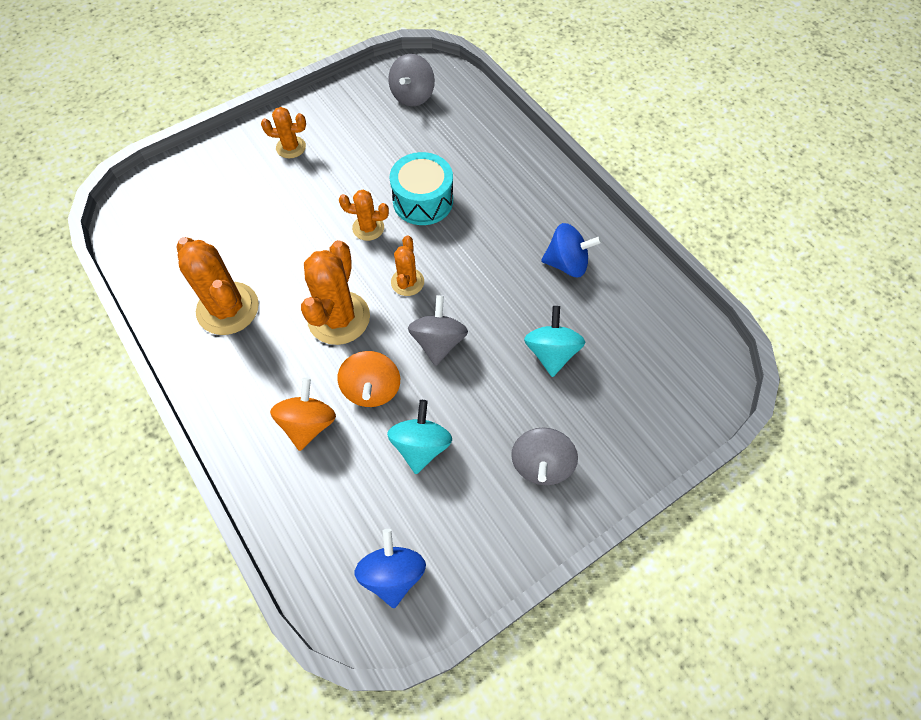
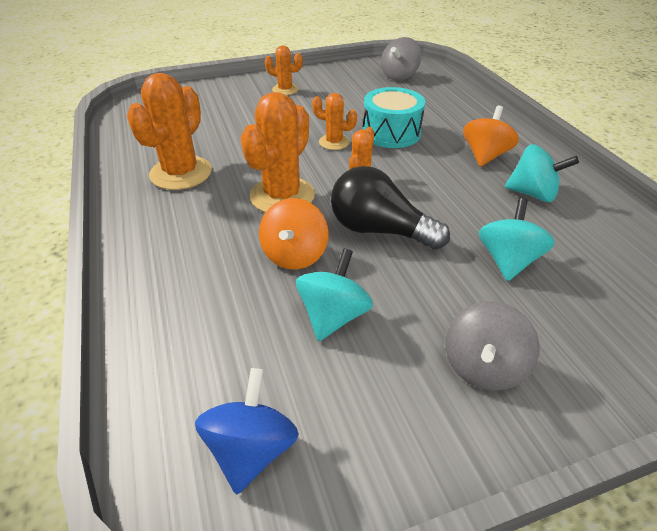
camera: 15 degrees right, 20 degrees down
(228, 308) = (181, 173): orange cactus -> orange cactus turned 45 degrees clockwise
(308, 424) = (214, 271): orange spinning top -> orange spinning top (485, 156)
(438, 342) = (379, 230): grey spinning top -> black light bulb
(567, 263) = (532, 194): blue spinning top -> turquoise spinning top

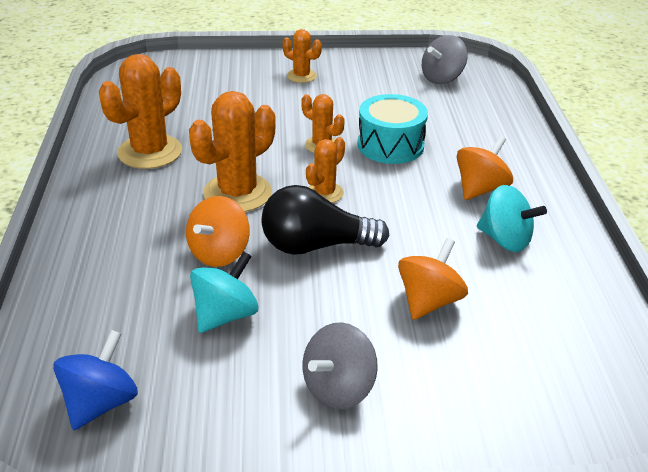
camera: 15 degrees right, 5 degrees down
(379, 230) = (315, 246): black light bulb -> black light bulb turned 45 degrees counterclockwise
(508, 261) = (429, 301): turquoise spinning top -> orange spinning top

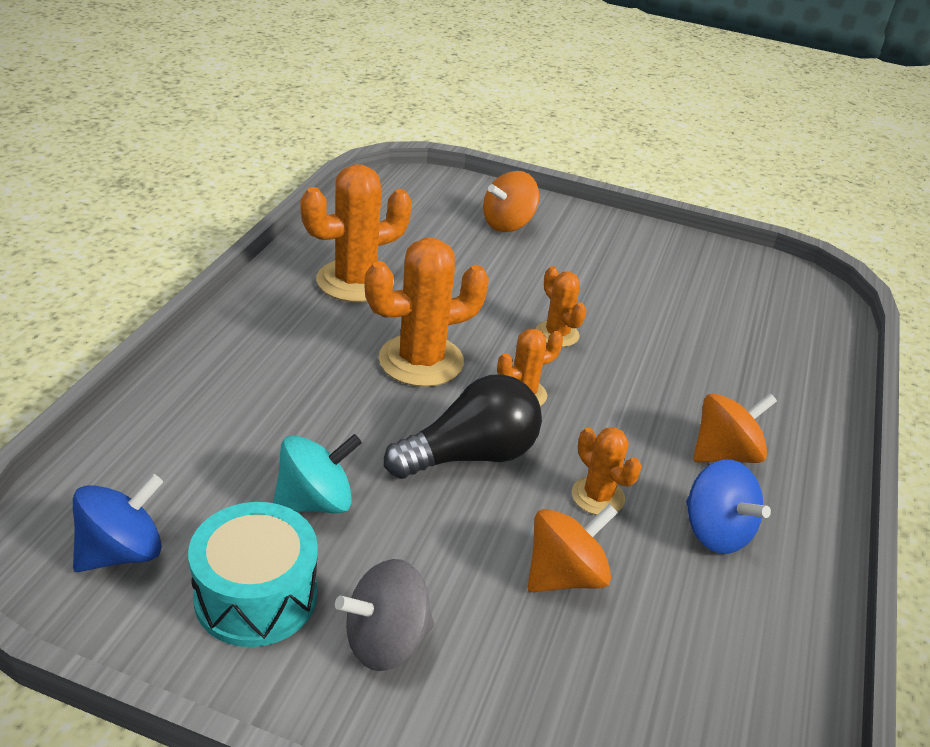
camera: 20 degrees right, 0 degrees up
(219, 253) = (355, 425): orange spinning top -> orange spinning top (508, 224)
(301, 76) = (586, 241): orange cactus -> orange cactus (598, 496)
(315, 246) = (470, 455): black light bulb -> black light bulb turned 135 degrees clockwise
(390, 145) = (642, 360): turquoise drum -> turquoise drum (256, 596)
(442, 78) = (765, 294): grey spinning top -> none
(505, 240) = (715, 532): turquoise spinning top -> blue spinning top

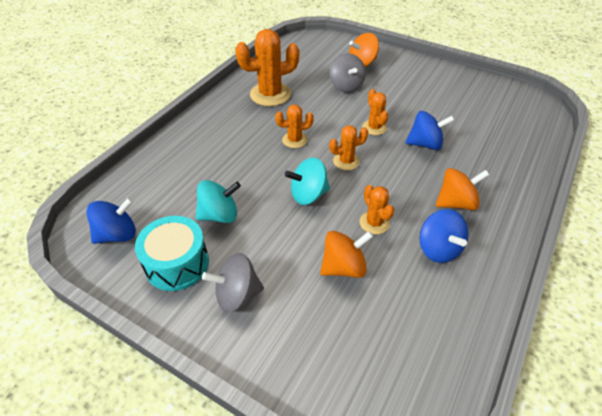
camera: 15 degrees right, 10 degrees up
(421, 361) = (294, 140): orange cactus -> orange cactus, size x0.55
(470, 455) = (308, 195): black light bulb -> turquoise spinning top
(489, 264) = (346, 86): none -> grey spinning top
(650, 359) = (425, 144): none -> blue spinning top

